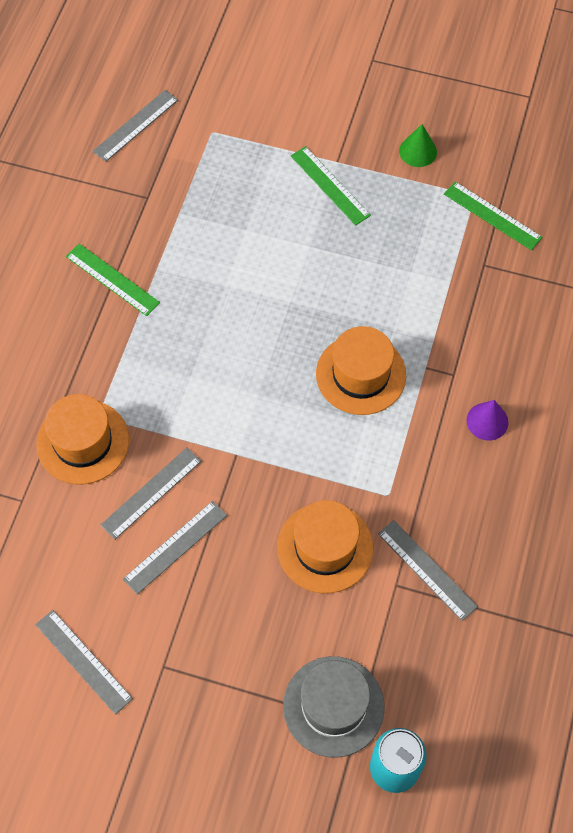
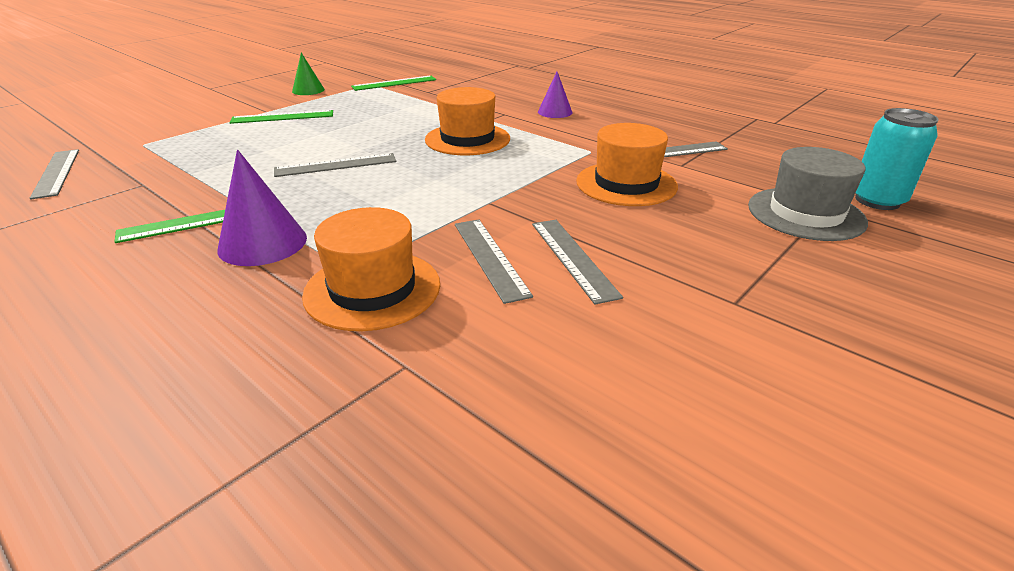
camera: 65 degrees left, 30 degrees down
(83, 661) = (710, 369): grey ruler -> grey ruler (336, 165)
(105, 341) = (263, 243): none -> purple cone

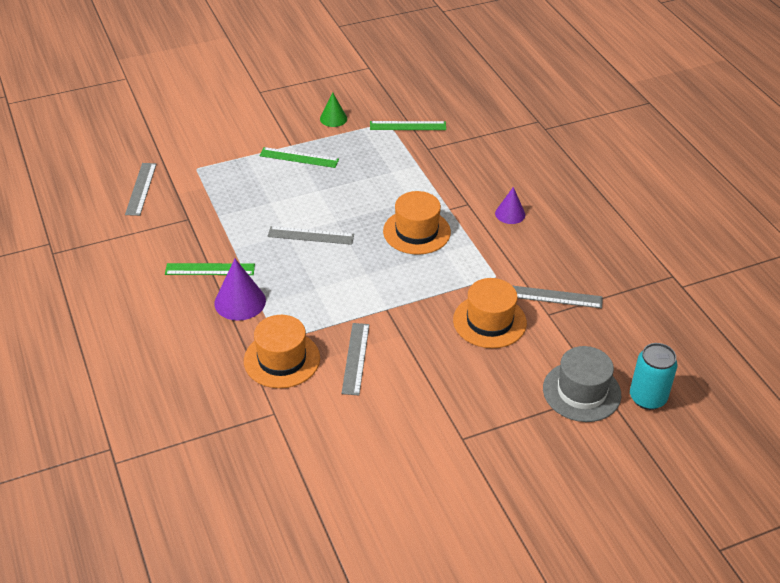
camera: 25 degrees right, 10 degrees up
(573, 258) = (401, 375): grey ruler -> none

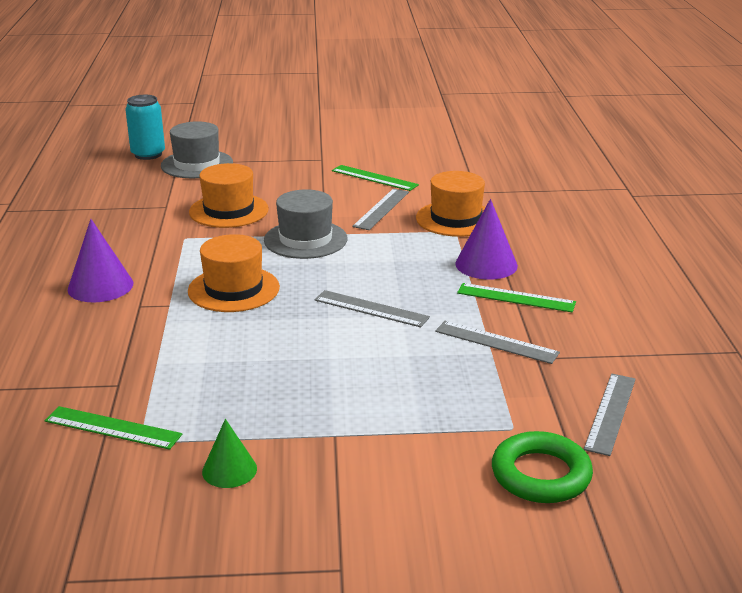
camera: 160 degrees left, 15 degrees down
(178, 147) = (541, 475): none -> green ring
(299, 158) = (332, 411): green ruler -> green ruler (374, 178)
(399, 298) = (305, 239): none -> grey hat
(510, 214) = (100, 286): purple cone -> purple cone, size x1.55
(556, 297) = (142, 215): grey ruler -> grey ruler (496, 342)

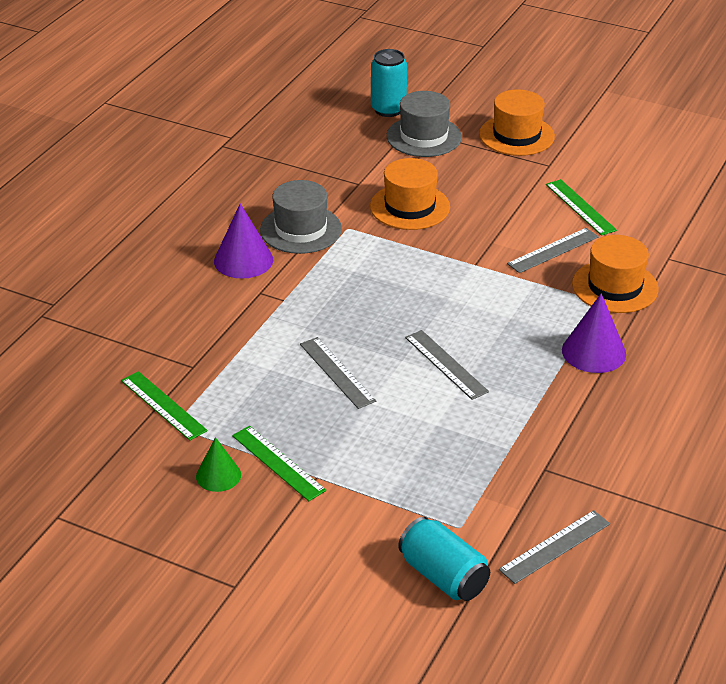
camera: 30 degrees right, 10 degrees up
(233, 289) = (347, 301): orange hat -> orange hat (516, 135)
(305, 239) = (452, 265): grey hat -> grey hat (301, 229)
(496, 342) = (523, 440): grey ruler -> grey ruler (337, 372)
(516, 298) = (586, 399): green ruler -> green ruler (278, 463)
(541, 475) = (443, 576): green ring -> turquoise can

